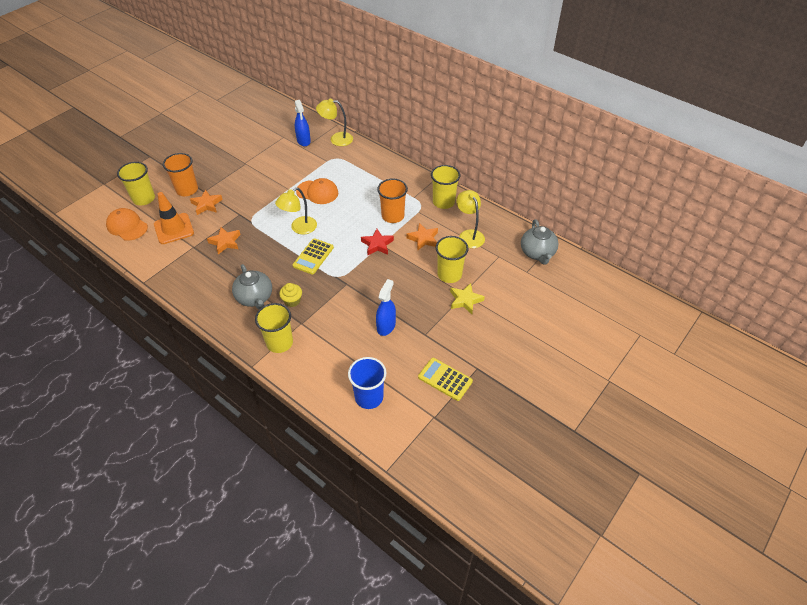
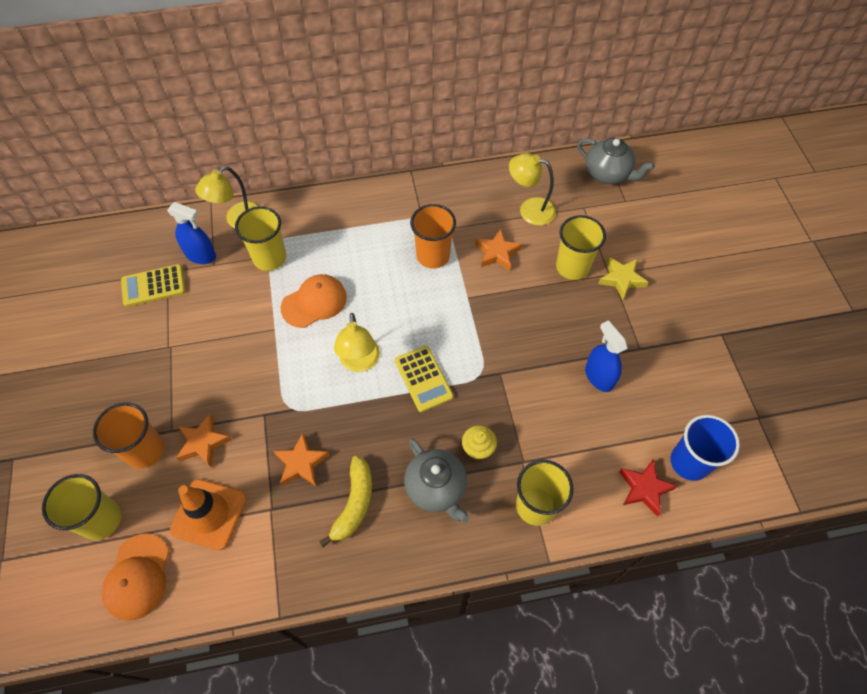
camera: 50 degrees left, 10 degrees up
(127, 226) = (137, 577): orange cap -> orange cap turned 75 degrees counterclockwise
(220, 273) = (354, 503): none -> yellow banana
(255, 298) = (436, 488): grey teapot -> grey teapot turned 45 degrees clockwise
(377, 244) = (465, 301): red star -> red star (644, 488)
(443, 202) = (457, 196): yellow cup -> yellow cup (269, 258)
(445, 379) = (716, 372): yellow calculator -> yellow calculator (153, 286)

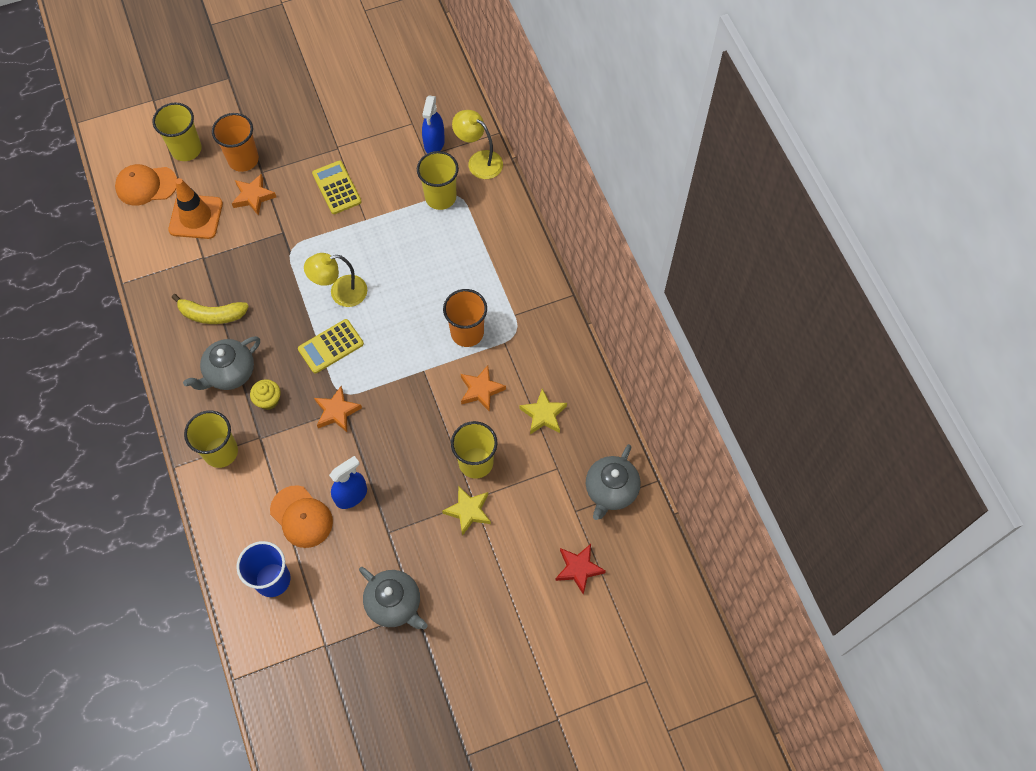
camera: 80 degrees right, 5 degrees up
(153, 286) = (396, 118): yellow calculator -> yellow calculator (337, 188)
(301, 463) = (242, 269): orange star -> orange star (337, 411)
(314, 302) = (398, 244): orange cap -> orange cap (301, 517)
(529, 209) = (543, 414): yellow lamp -> yellow star
(644, 488) = (244, 540): red star -> red star (578, 569)
(714, 351) = (394, 604): none -> grey teapot

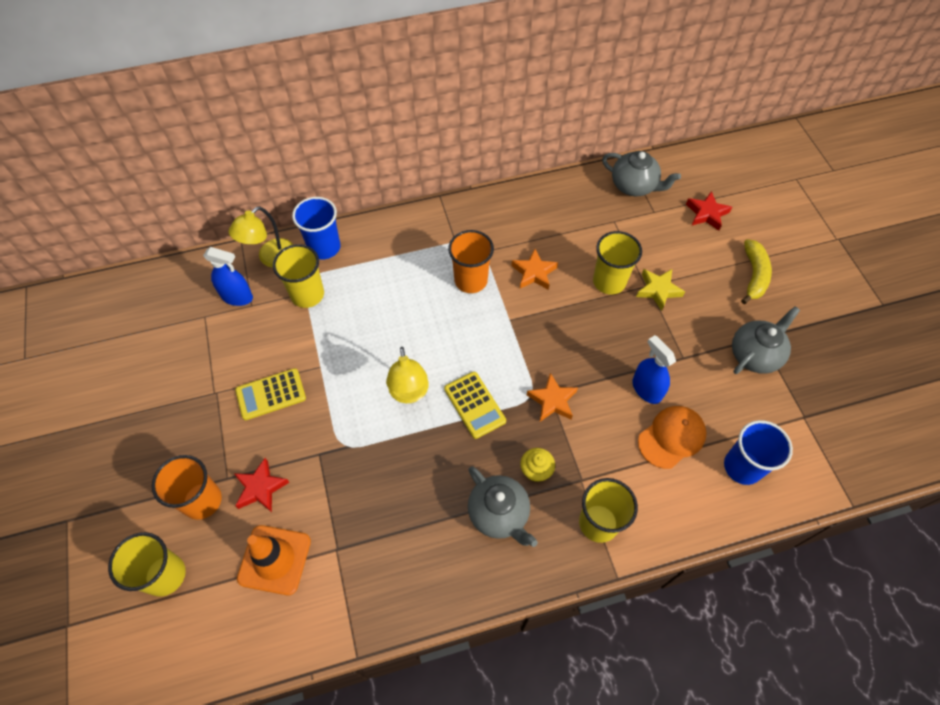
camera: 85 degrees left, 5 degrees down
(146, 185) = (209, 630): orange cap -> none
(212, 315) = (419, 536): yellow banana -> yellow banana (754, 275)
(253, 196) = (260, 488): orange star -> red star
(496, 202) = (324, 247): none -> blue cup
(543, 414) = (561, 227): yellow star -> none

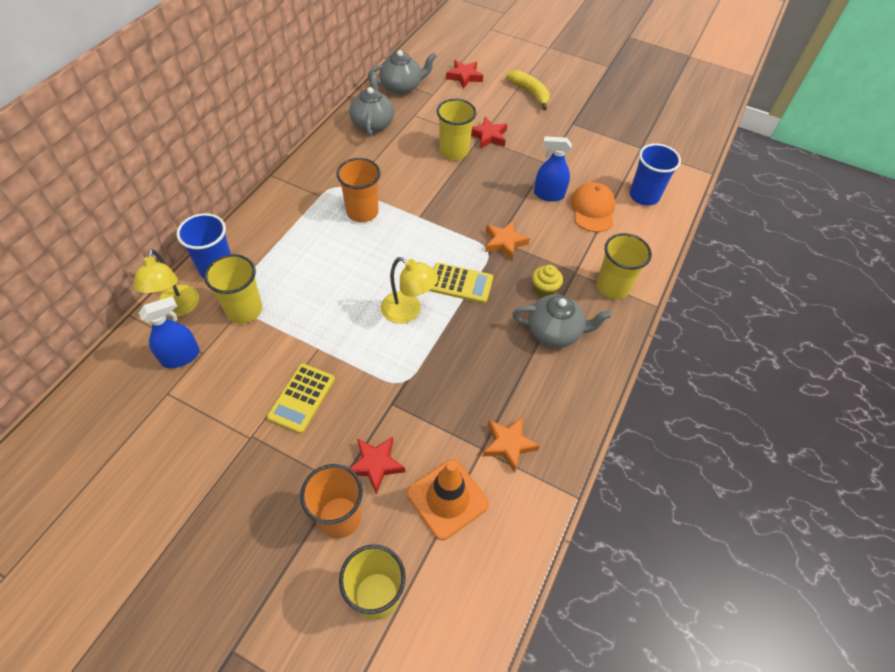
camera: 50 degrees left, 5 degrees down
(534, 273) = (400, 178): orange star -> orange star (508, 444)
(658, 290) = (488, 136): yellow star -> red star
(755, 355) = (581, 134): grey teapot -> grey teapot (372, 123)

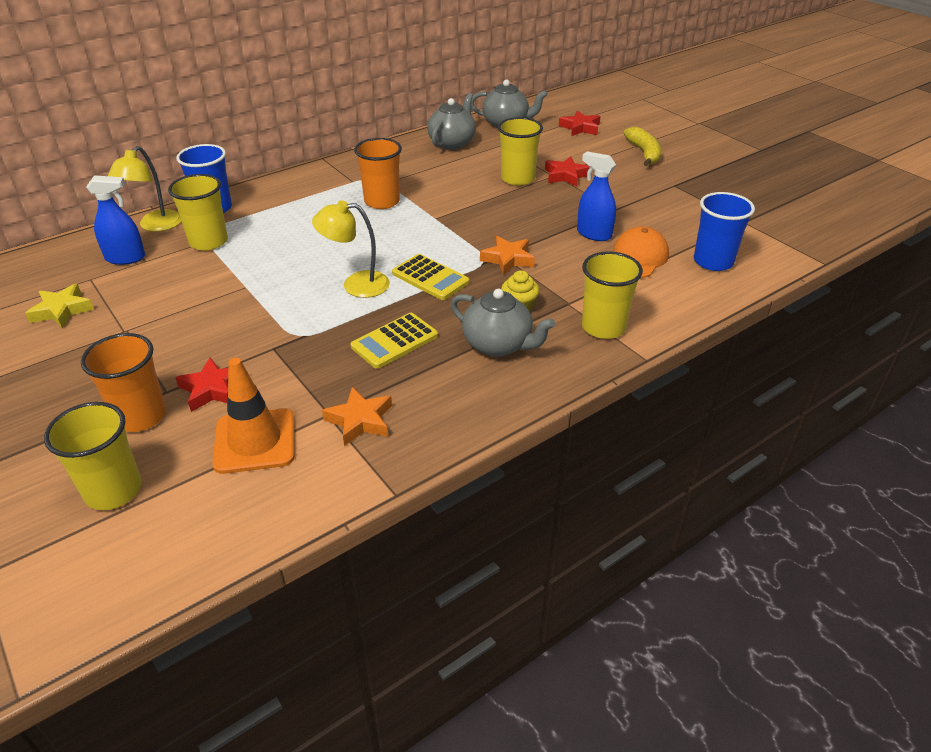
camera: 30 degrees right, 15 degrees down
(172, 439) = (62, 310): none -> yellow star
(301, 398) = (195, 317): yellow calculator -> yellow calculator (394, 341)
(408, 312) = (356, 284): yellow lamp -> yellow lamp turned 120 degrees clockwise

